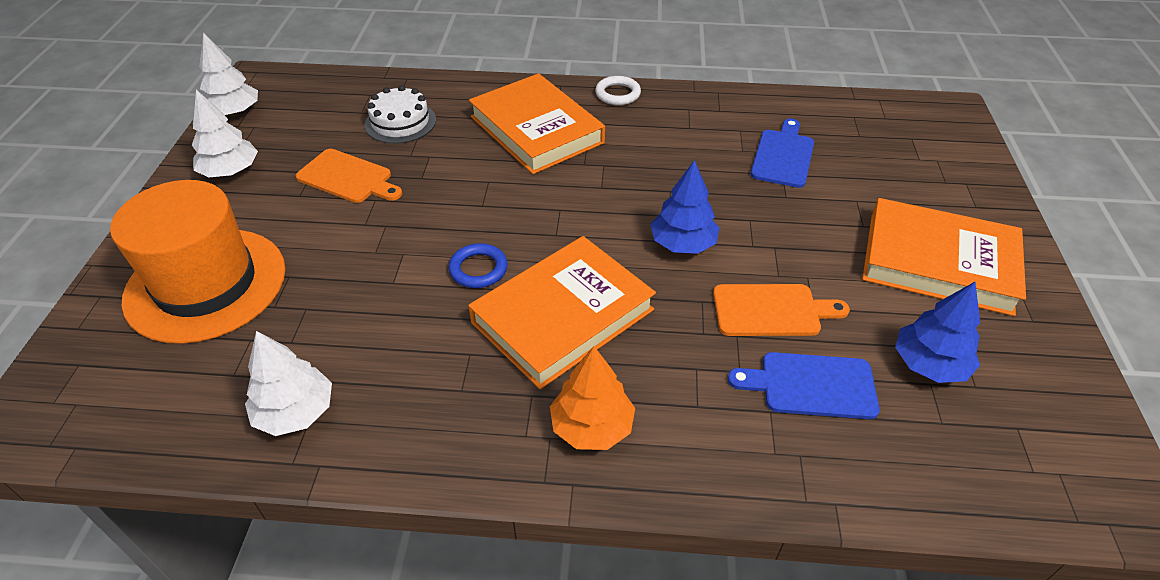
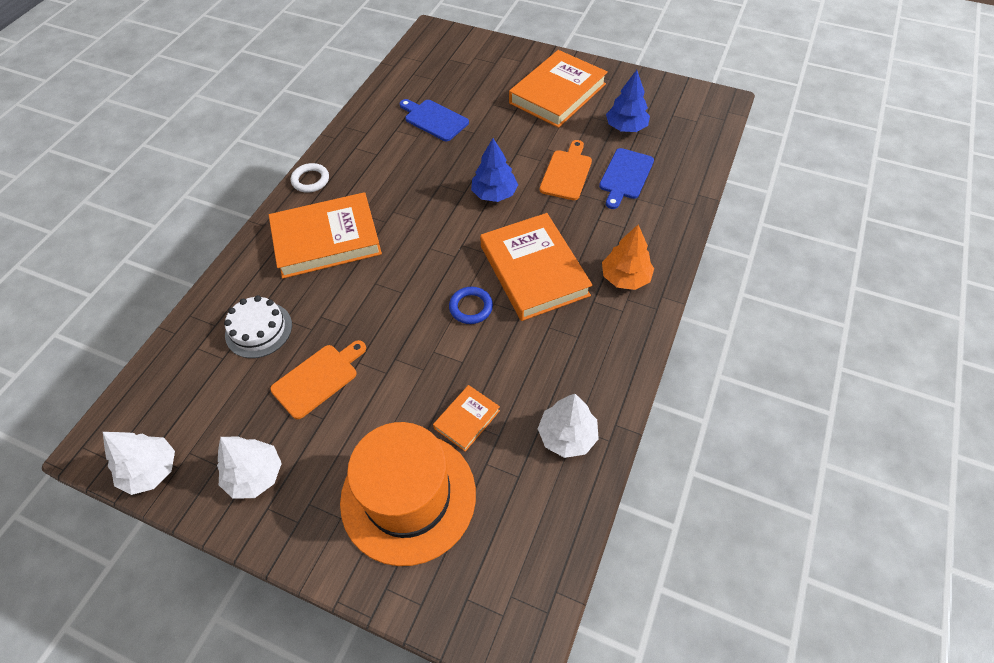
camera: 70 degrees left, 10 degrees up
(310, 307) = (467, 419): none -> orange book

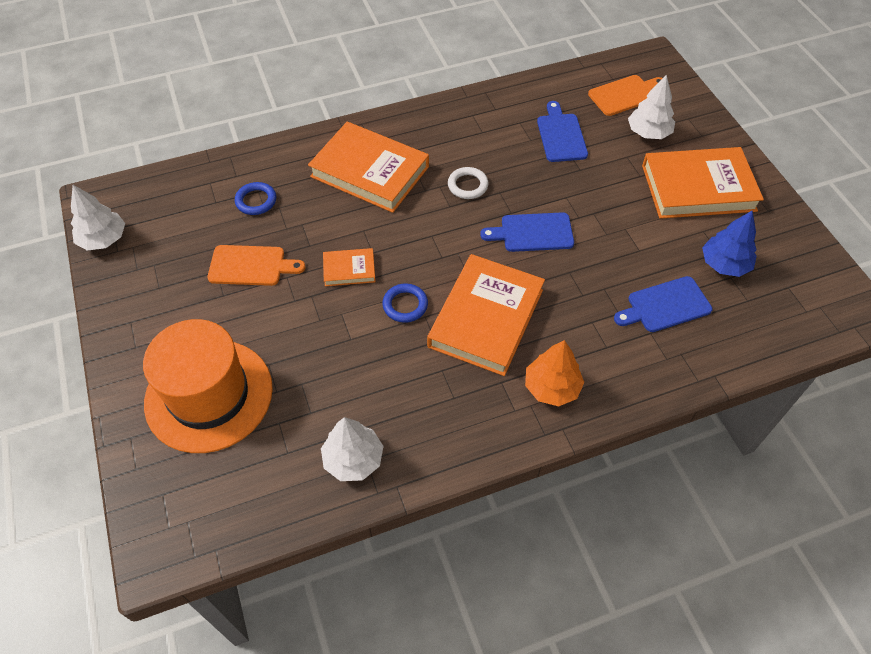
camera: 45 degrees right, 0 degrees up
(255, 475) = (147, 295): white tree -> white tree (648, 133)
(259, 330) = (256, 201): white cake -> blue ring
(310, 180) = (411, 118): white ring -> white ring (467, 185)
(467, 419) = (304, 381): orange book -> orange book (349, 269)
(494, 194) = (533, 232): blue tree -> blue cutting board
(567, 173) = (616, 262): orange cutting board -> orange cutting board (625, 95)

